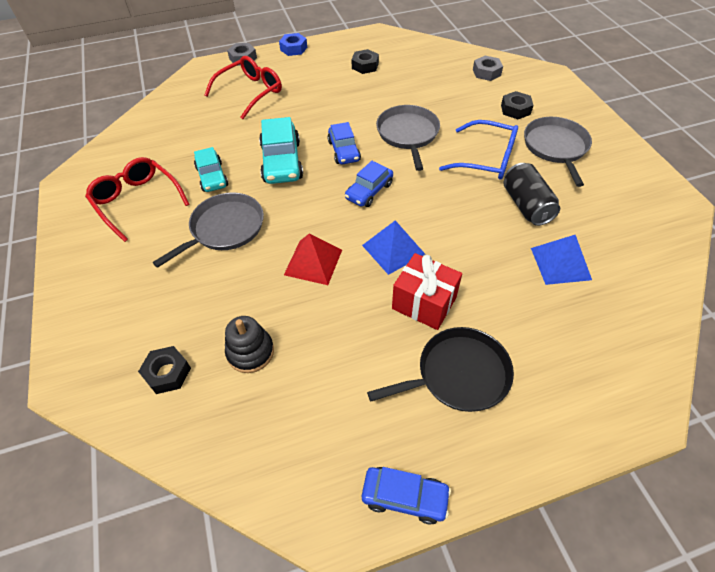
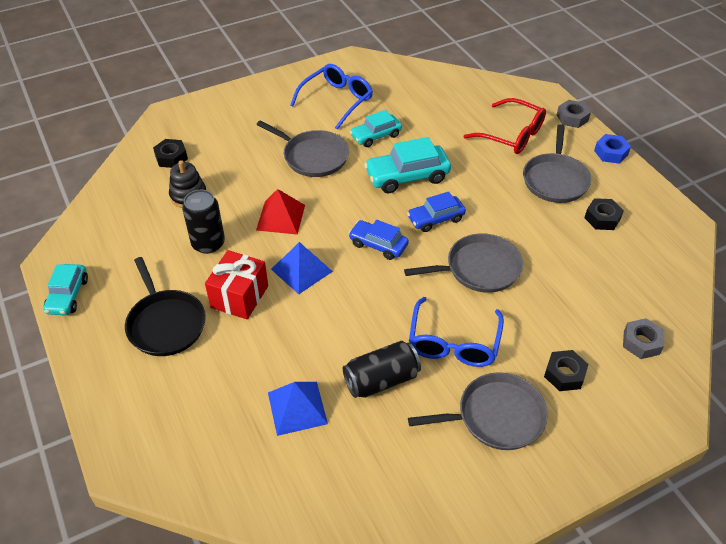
camera: 80 degrees right, 5 degrees down
(137, 202) = (336, 101): red glasses -> blue glasses
(315, 79) = (555, 179): none -> grey pan
(339, 331) = (208, 243): none -> black can
(404, 497) = (68, 295): blue car -> turquoise car

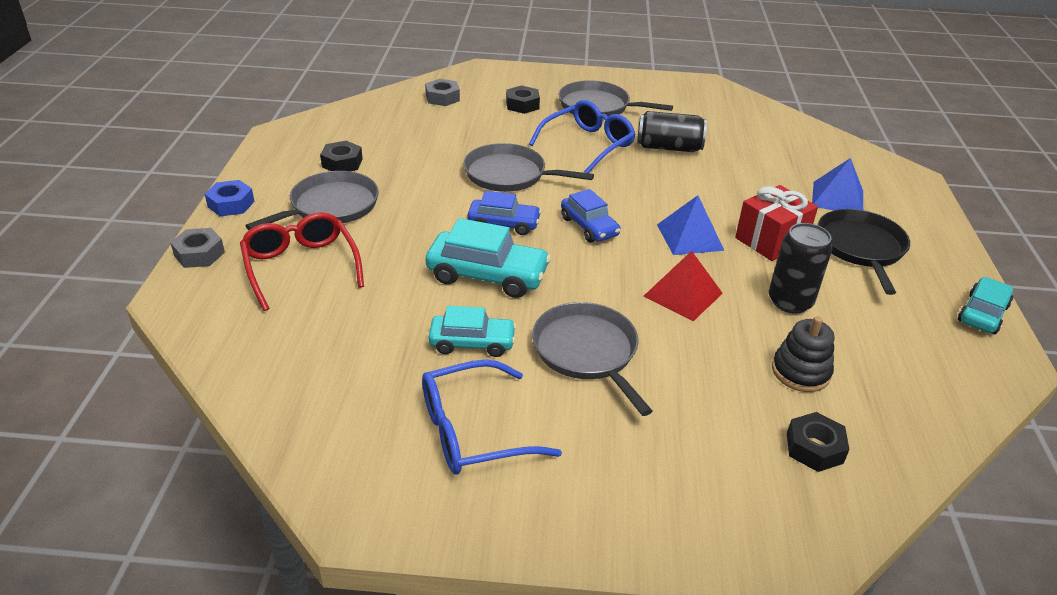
camera: 150 degrees left, 10 degrees down
(297, 408) = (751, 157): blue pyramid -> blue pyramid (837, 198)

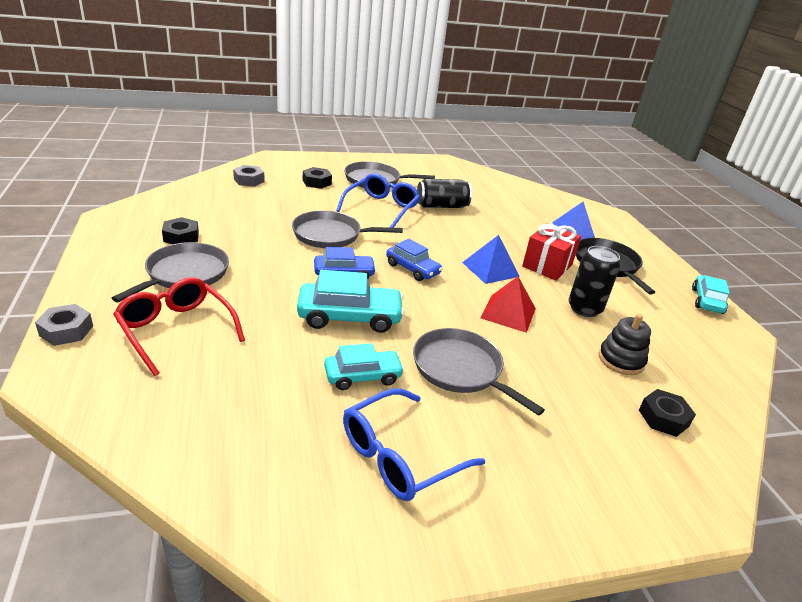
camera: 20 degrees left, 5 degrees down
(231, 204) = (84, 281): blue nut -> none

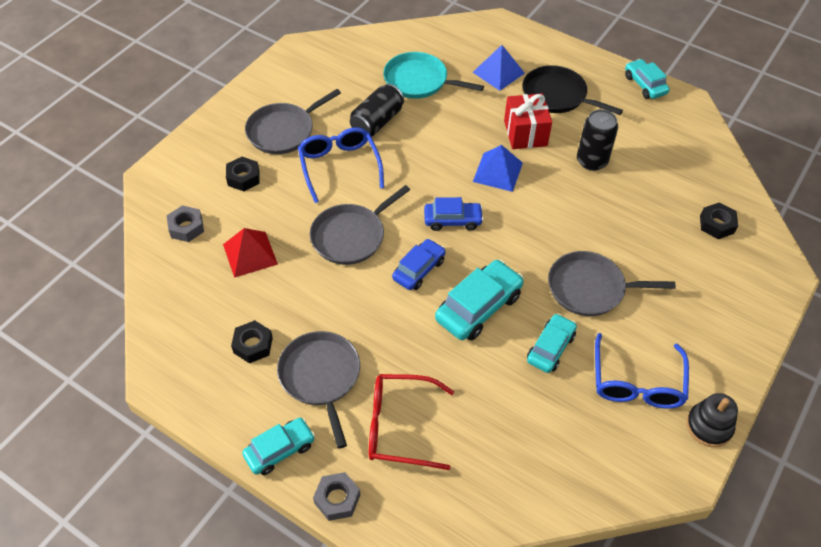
camera: 40 degrees left, 20 degrees up
(93, 284) = (280, 450): none -> turquoise car
(503, 207) = (419, 81): none -> turquoise pan
(508, 313) = (557, 209): red pyramid -> red pyramid (250, 254)
(621, 360) = (655, 194): black stacking toy -> black stacking toy (709, 426)

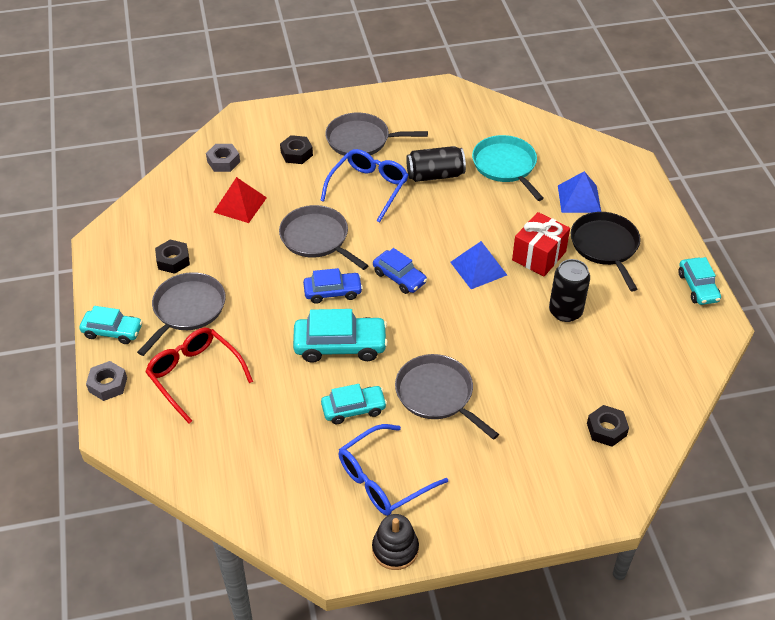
camera: 45 degrees right, 5 degrees down
(351, 236) = (317, 238): grey pan -> grey pan turned 45 degrees clockwise
(645, 85) = (698, 287): turquoise car -> turquoise car turned 150 degrees clockwise

